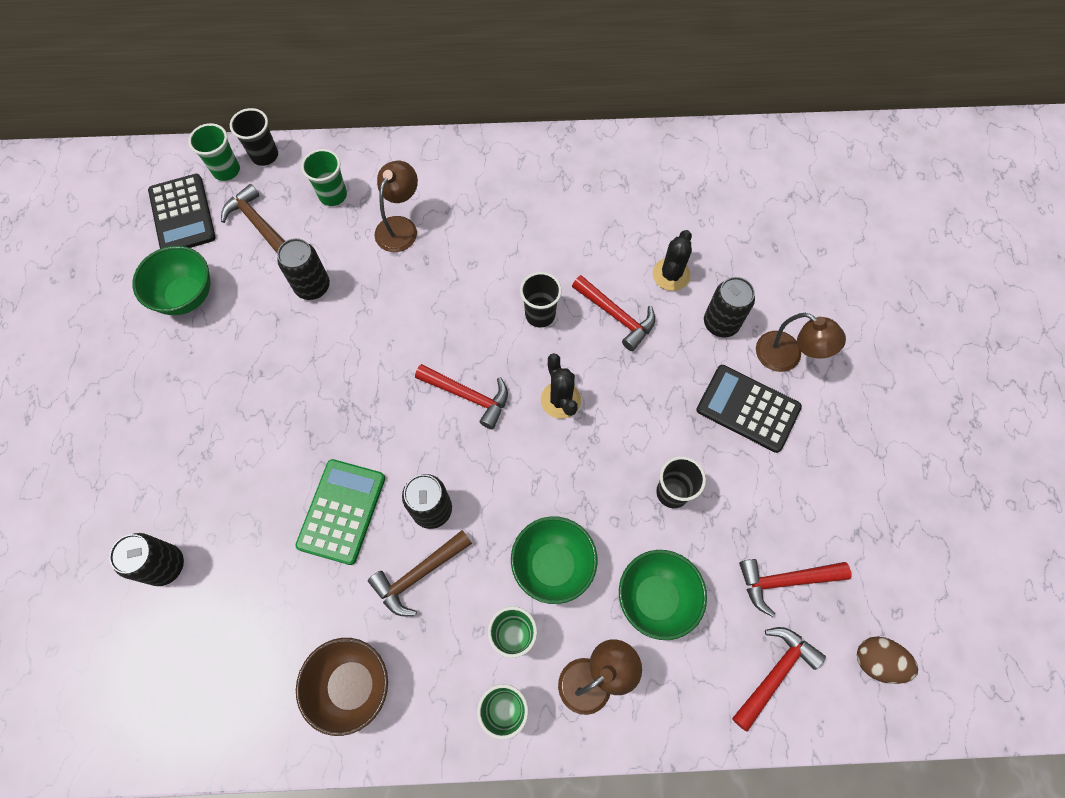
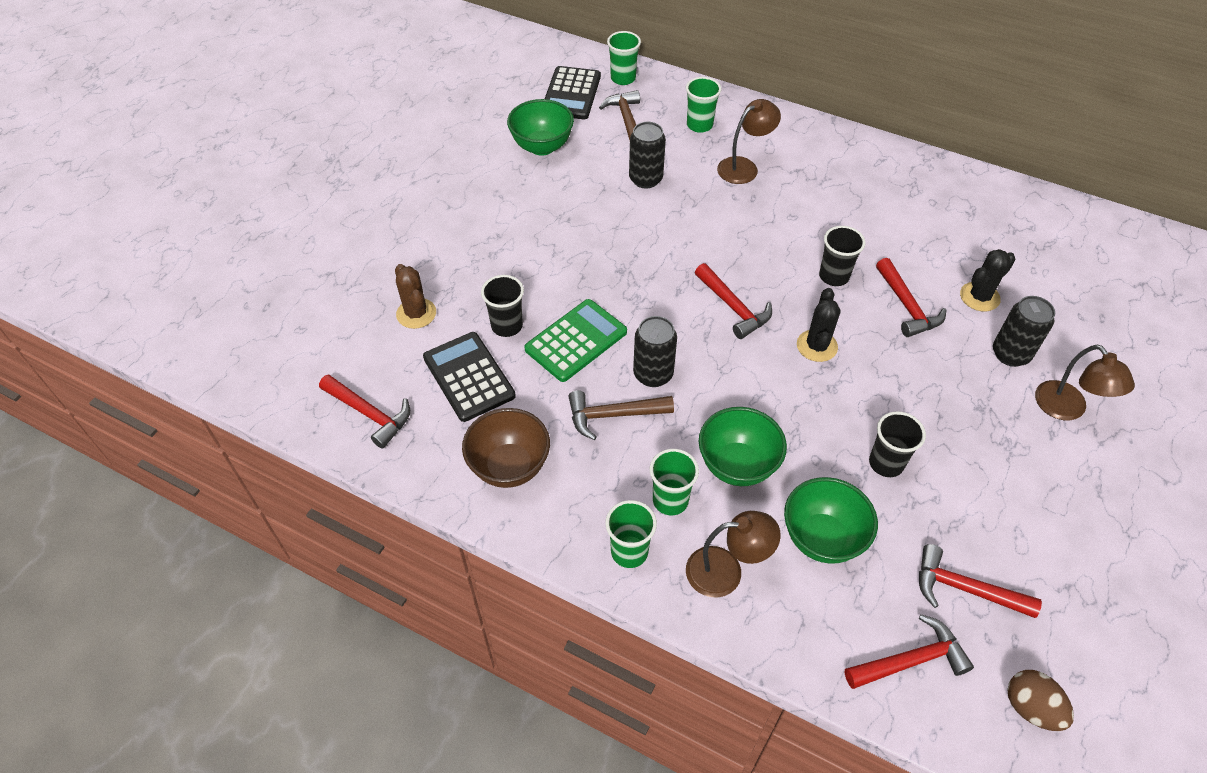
camera: 30 degrees right, 15 degrees down
(165, 565) = (416, 313): black can -> brown cactus
(183, 707) = (369, 414): none -> red hammer
(265, 155) = (659, 80): black cup -> black cup (507, 326)
(748, 408) = (1002, 432): black calculator -> black calculator (469, 377)

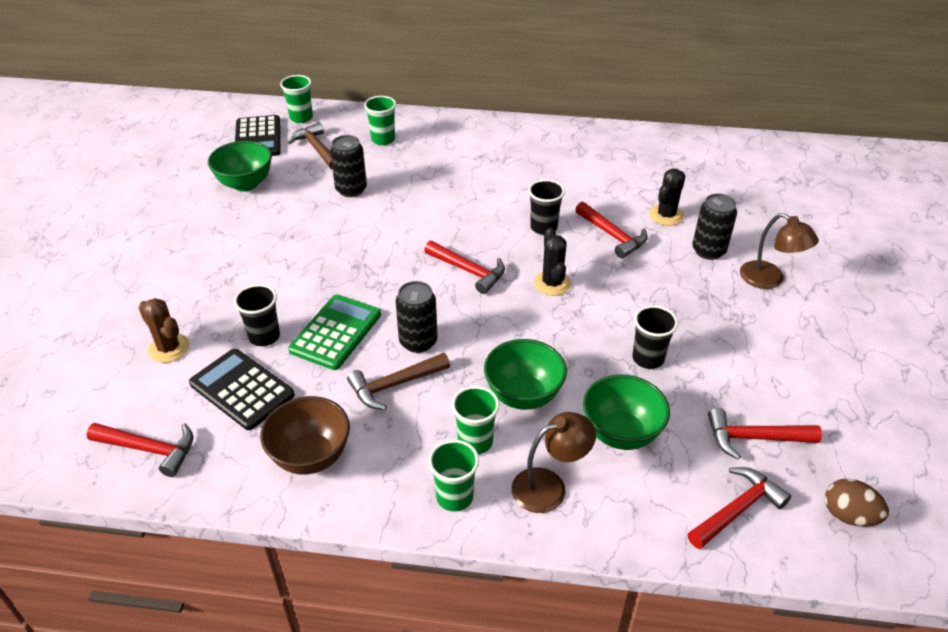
camera: 20 degrees left, 10 degrees down
(744, 167) = (434, 163): brown lamp -> none

